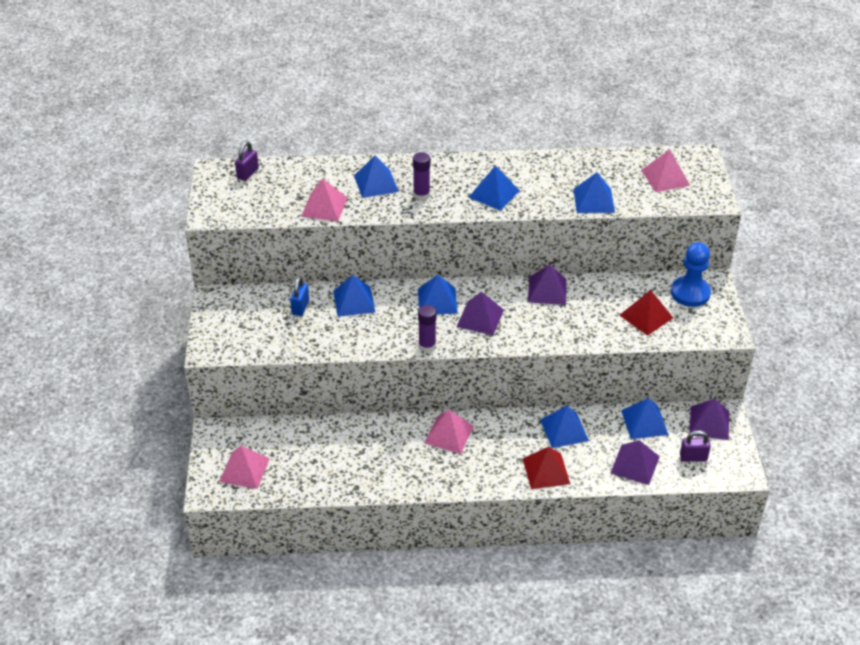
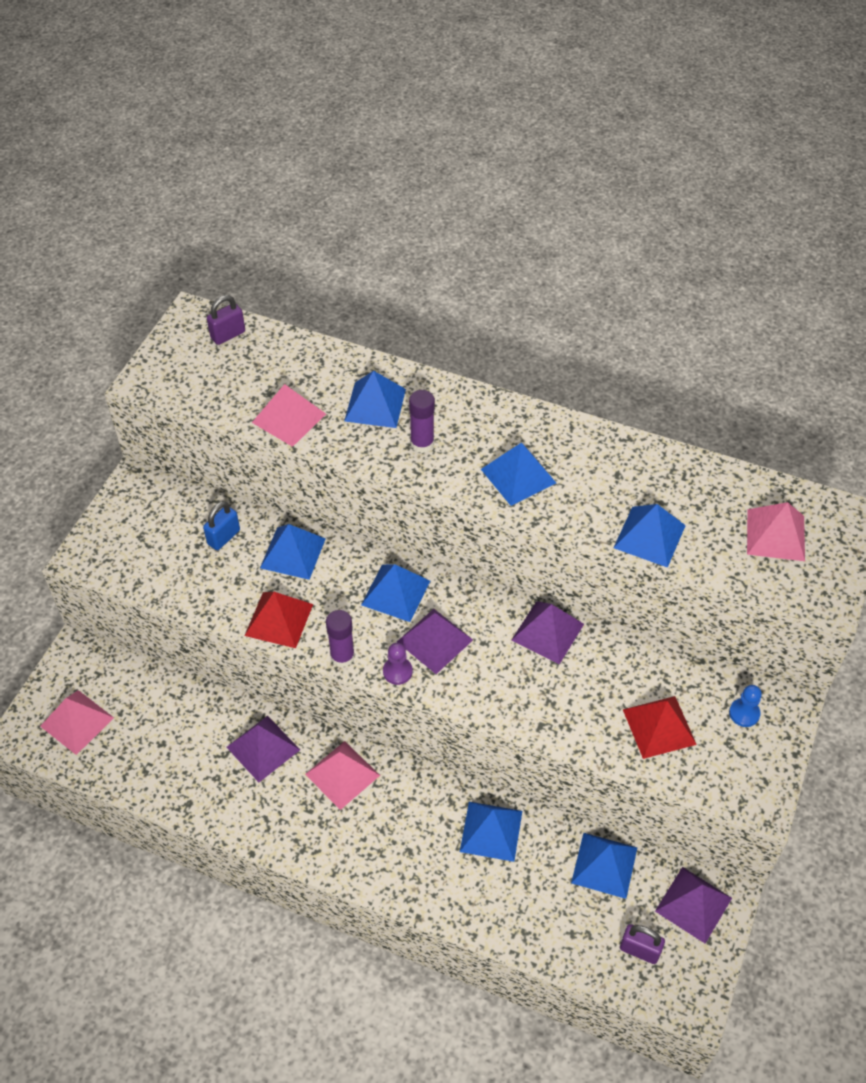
camera: 25 degrees right, 10 degrees up
(468, 342) = (397, 671): none -> purple pawn
(546, 471) = (432, 883): red pyramid -> red pyramid (279, 619)
(635, 464) = (554, 925): purple pyramid -> purple pyramid (263, 748)
(690, 293) = (744, 713): blue pawn -> blue pawn, size x0.52

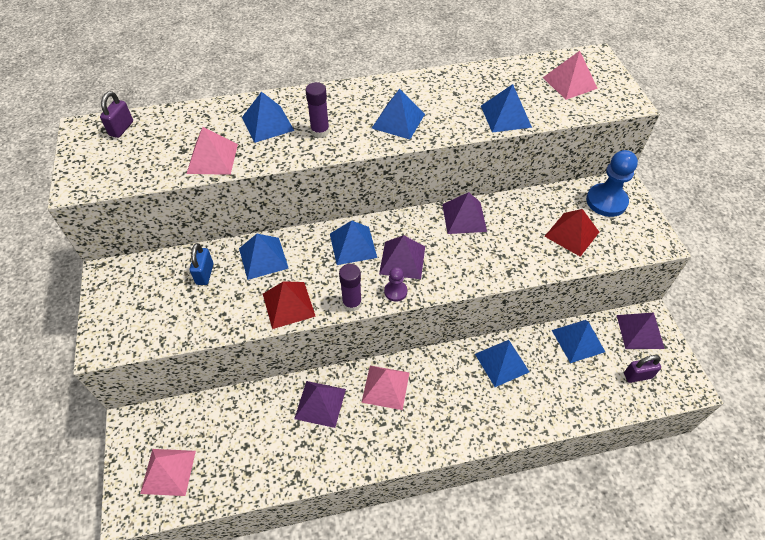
camera: 35 degrees left, 0 degrees up
(744, 713) = (606, 201): blue pawn -> blue pawn, size x1.94

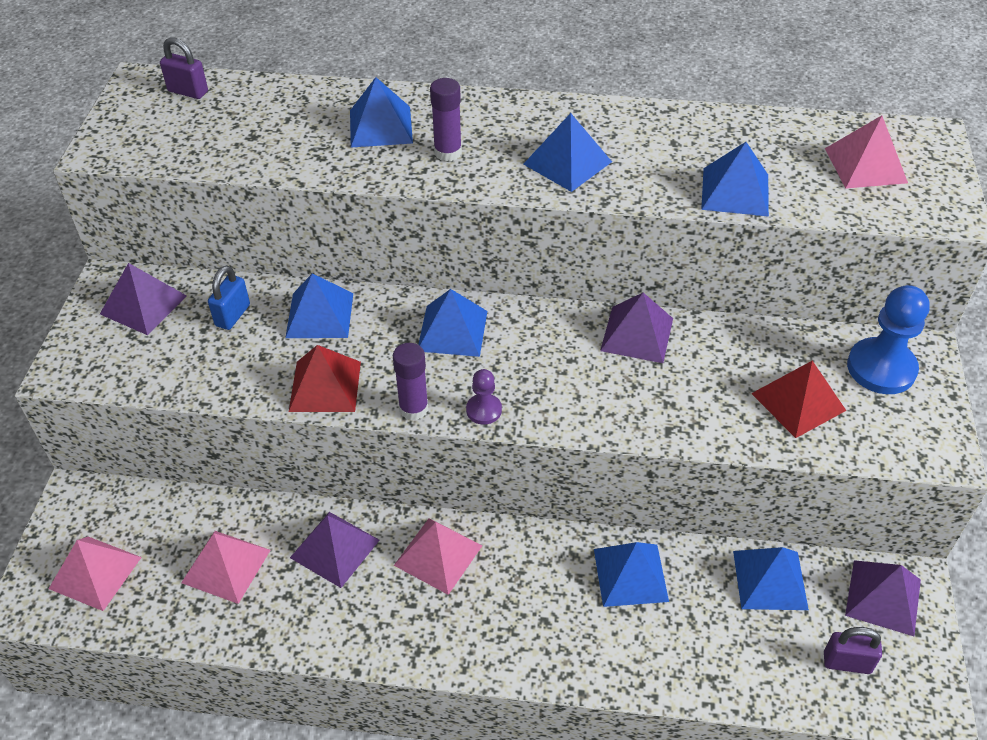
camera: 20 degrees right, 5 degrees down
(121, 129) = (188, 91): purple padlock -> purple padlock turned 75 degrees clockwise
(212, 158) = (285, 155): pink pyramid -> pink pyramid (226, 566)
(402, 260) = (514, 369): purple pyramid -> purple pyramid (143, 304)

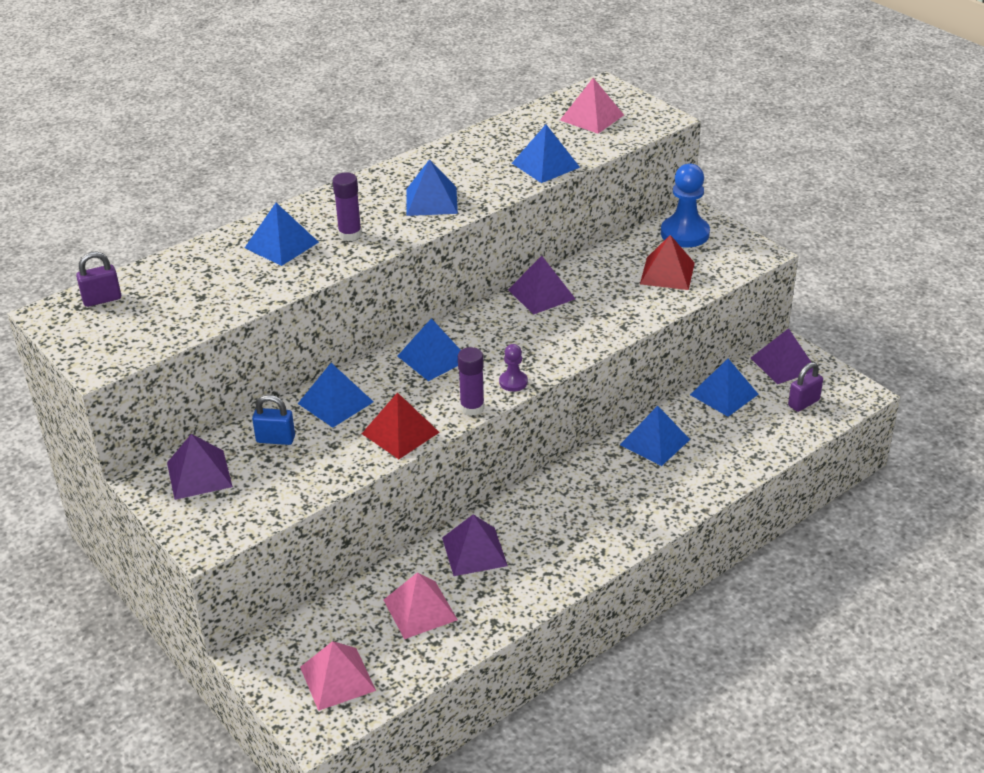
camera: 45 degrees left, 10 degrees down
(232, 315) = (275, 439): blue padlock -> blue padlock turned 60 degrees counterclockwise
(438, 555) = (540, 509): pink pyramid -> none

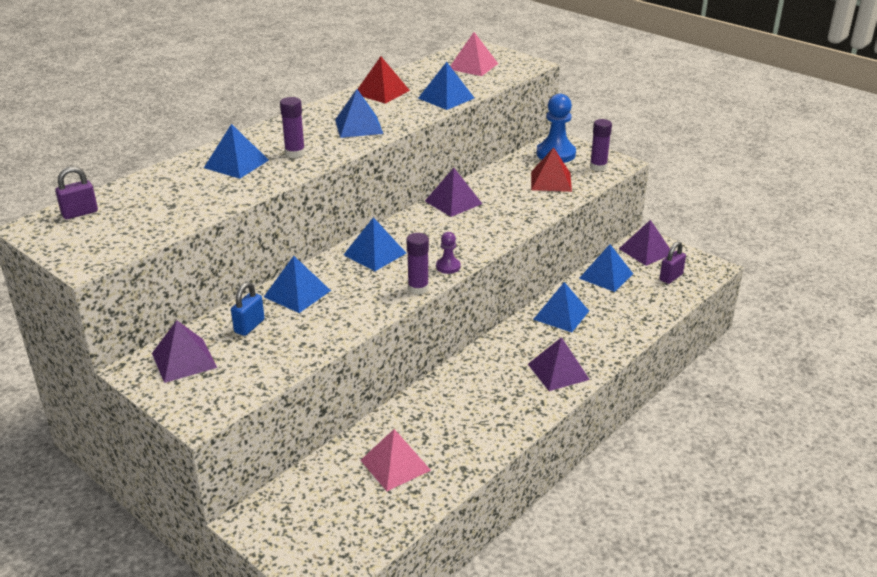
camera: 10 degrees left, 5 degrees down
(275, 439) = (249, 326): blue padlock -> blue padlock turned 60 degrees counterclockwise
(337, 678) = (332, 532): pink pyramid -> none
(400, 432) = (360, 312): red pyramid -> red pyramid (382, 92)
(474, 551) = (432, 413): purple pyramid -> purple pyramid (558, 371)
(732, 256) = (598, 167): none -> purple glue stick

